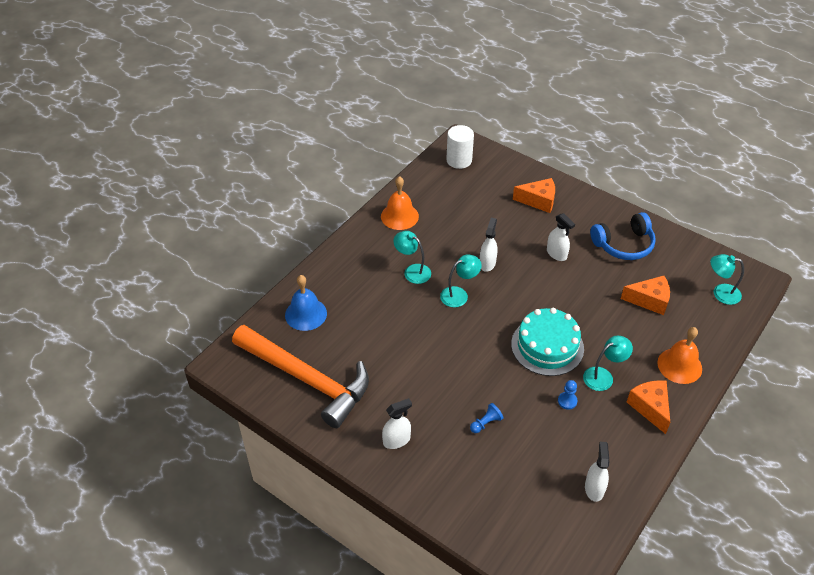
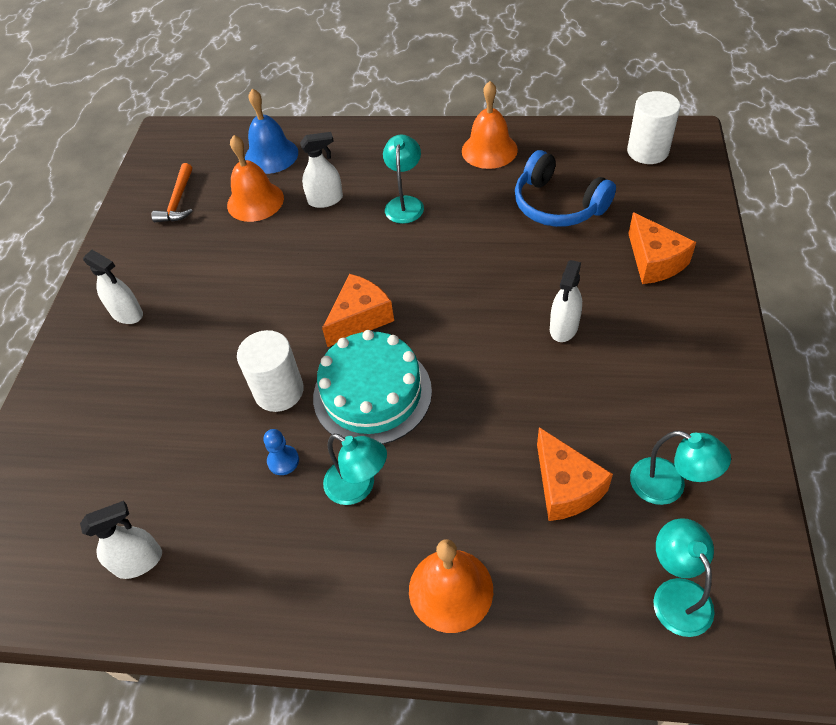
camera: 65 degrees right, 5 degrees up
(307, 379) = (178, 201): orange hammer -> orange hammer, size x0.40
(345, 339) = (255, 201): none -> orange bell
(459, 294) = (399, 262): turquoise lamp -> turquoise lamp (668, 486)
(486, 423) = (196, 386): blue pawn -> none
(487, 263) = (479, 263): white spray bottle -> white spray bottle (325, 200)
(517, 385) = (279, 391): none -> white cylinder
(624, 245) = (662, 401): blue headphones -> blue headphones (557, 205)
(650, 408) = (332, 579): orange cheese -> orange cheese (360, 318)

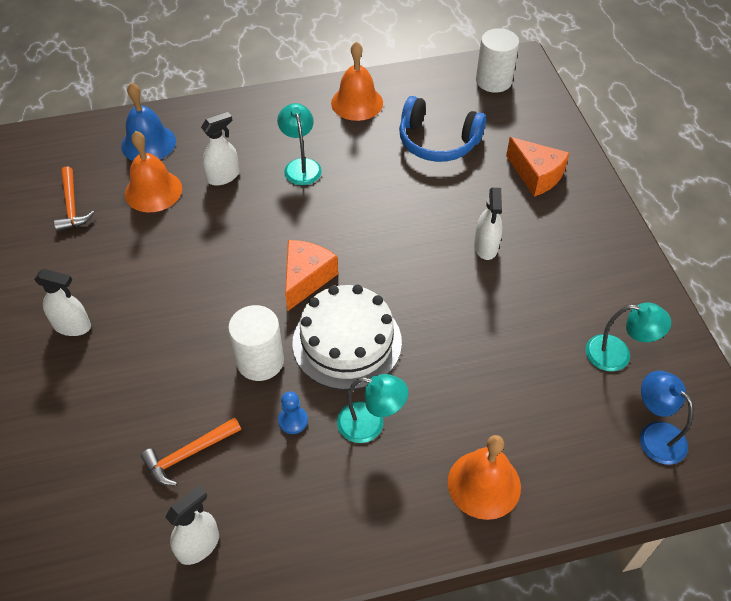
camera: 25 degrees left, 0 degrees up
(171, 466) = (188, 454): none -> orange hammer
(372, 394) = (347, 342): turquoise cake -> white cake
(565, 487) = (540, 377): orange cheese -> none
(676, 594) = (655, 435): turquoise lamp -> blue lamp

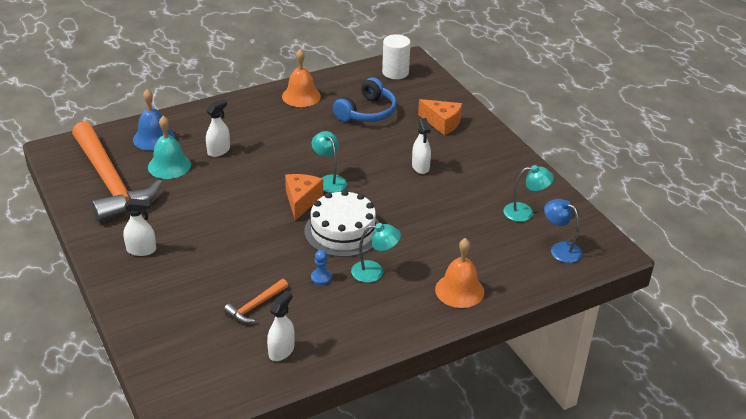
camera: 15 degrees left, 15 degrees down
(72, 206) = (110, 182): orange hammer -> orange hammer, size x2.47
(153, 191) = (169, 166): orange bell -> turquoise bell
(260, 361) = (286, 250): white cylinder -> none
(301, 166) = (274, 138): turquoise lamp -> turquoise lamp (329, 180)
(437, 142) = (367, 112): blue headphones -> blue headphones turned 60 degrees counterclockwise

